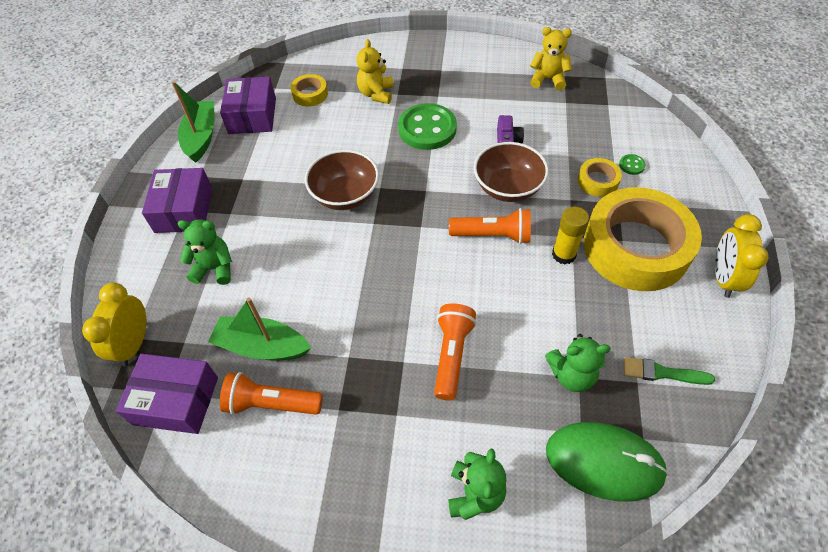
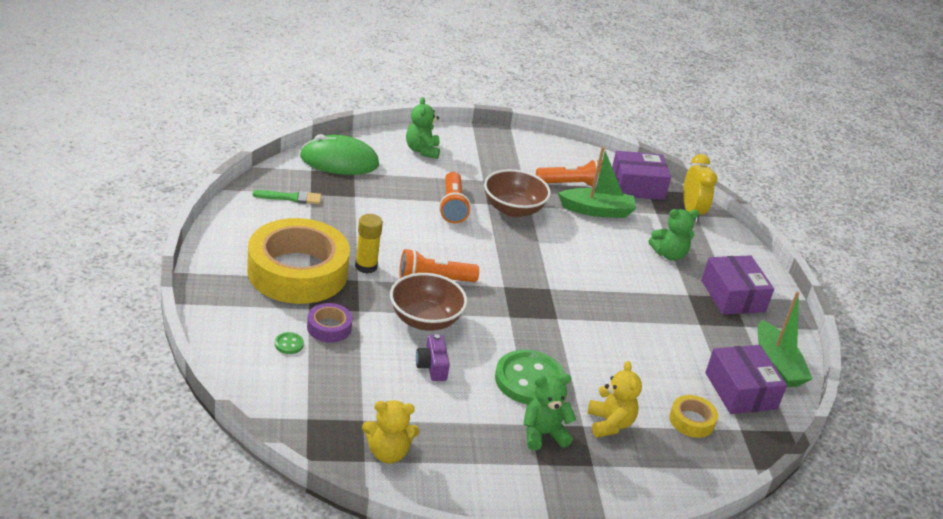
camera: 160 degrees right, 20 degrees down
(345, 195) = (588, 310): brown bowl -> brown bowl (513, 209)
(571, 375) = (360, 197): green teddy bear -> green teddy bear (543, 434)
(597, 181) = (329, 327): yellow tape -> purple tape
(723, 278) = (222, 251): yellow clock -> none

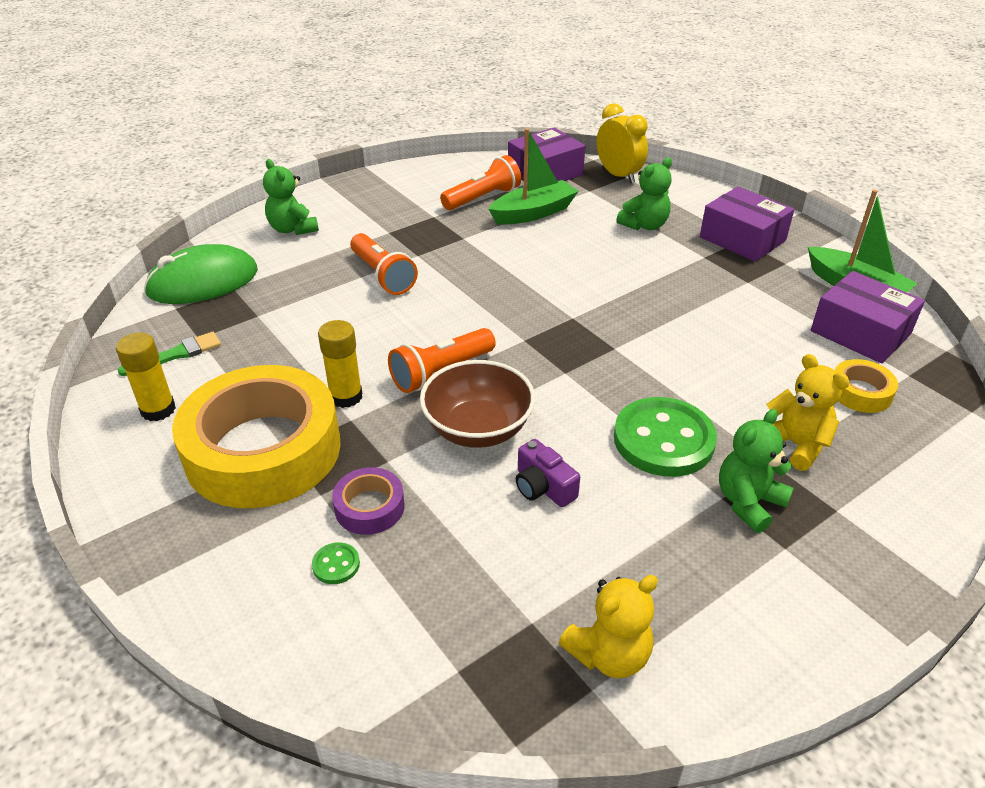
camera: 25 degrees left, 5 degrees up
(259, 224) = (158, 410): none -> yellow glue stick
(513, 209) = (450, 249): brown bowl -> none

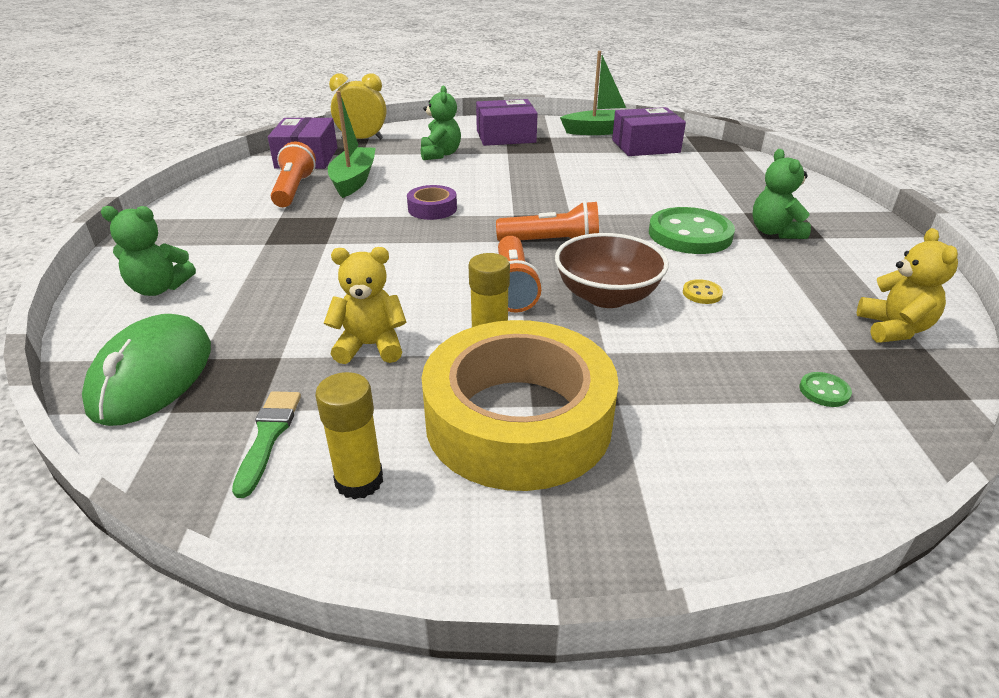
camera: 55 degrees left, 5 degrees down
(336, 564) = (725, 424): green button -> green button (824, 391)
(369, 507) = (661, 381): purple tape -> purple tape (432, 209)
(382, 276) = (330, 268): orange flashlight -> orange flashlight (552, 243)
(543, 487) = (702, 293): purple camera -> yellow button
(795, 445) = (732, 200): yellow teddy bear -> yellow teddy bear (370, 346)
(860, 392) = (700, 167): yellow tape -> none

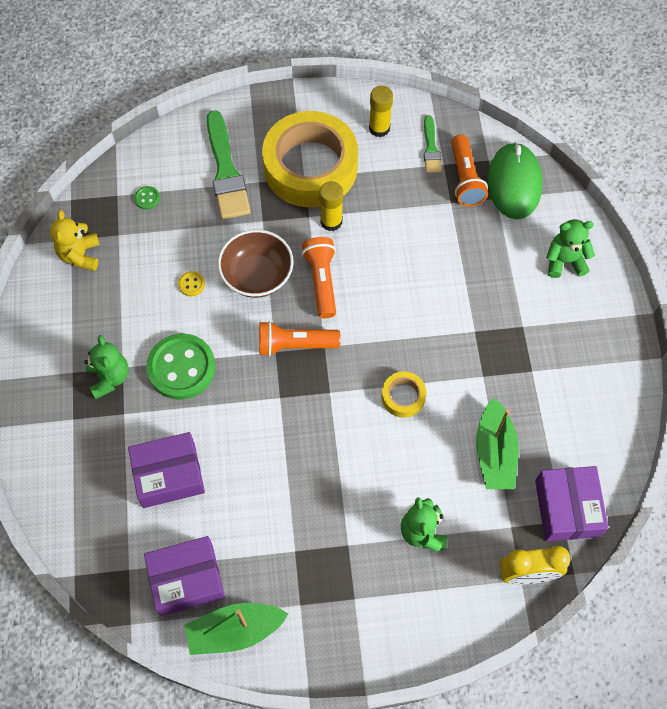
camera: 175 degrees right, 30 degrees up
(294, 190) = (544, 426): orange flashlight -> orange flashlight (465, 179)
(370, 346) = (402, 215): yellow teddy bear -> none
(432, 209) = (403, 397): purple tape -> yellow tape
(505, 136) = (354, 600): purple box -> purple box (169, 475)
(687, 424) = (226, 171): none -> green brush

